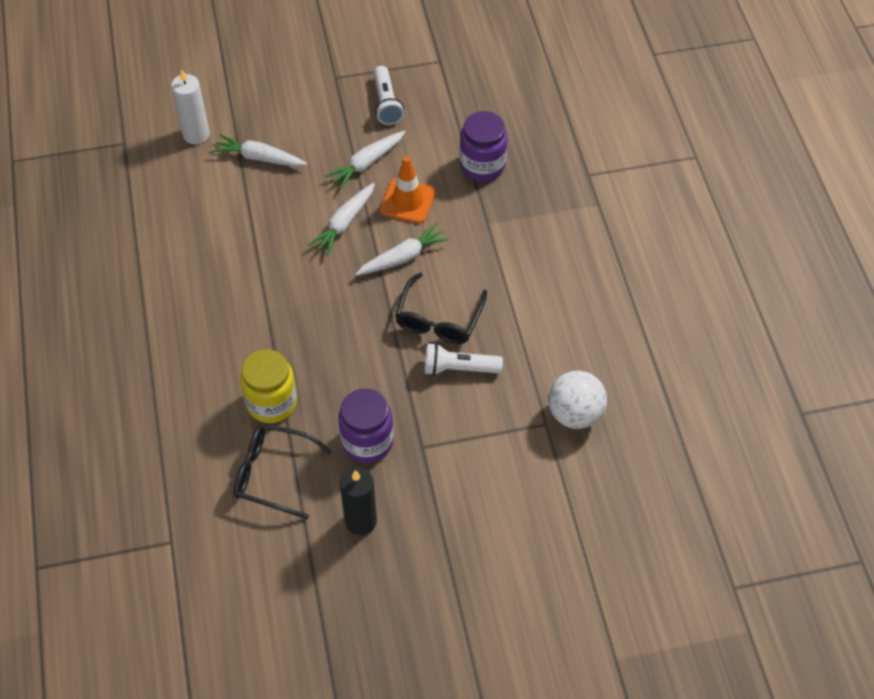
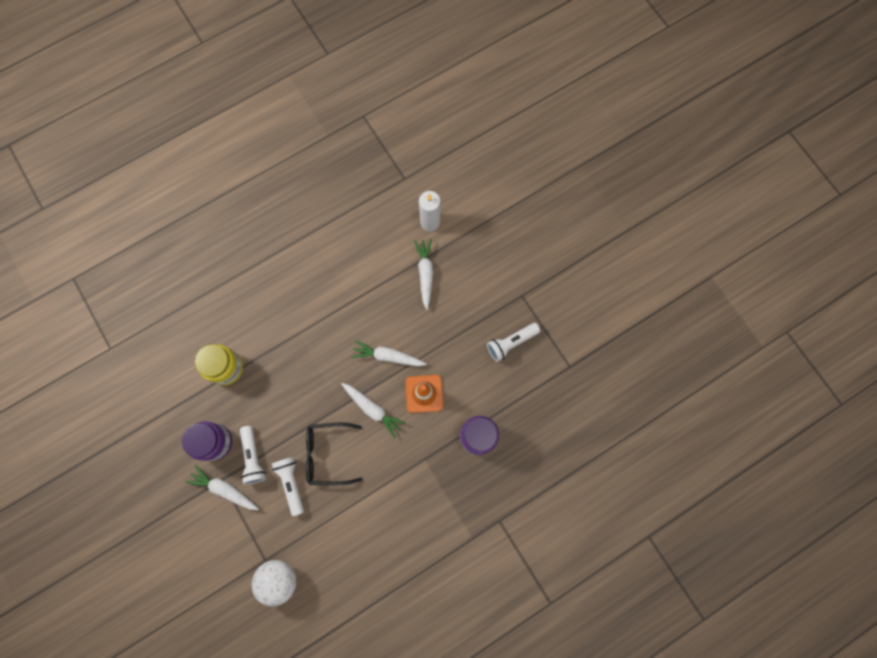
camera: 70 degrees right, 20 degrees up
(273, 474) = (174, 391): black glasses -> none
(361, 521) = (155, 460): black candle -> none
(367, 163) = (448, 351): white carrot -> white carrot (225, 489)
(407, 402) = (253, 457): none -> white flashlight

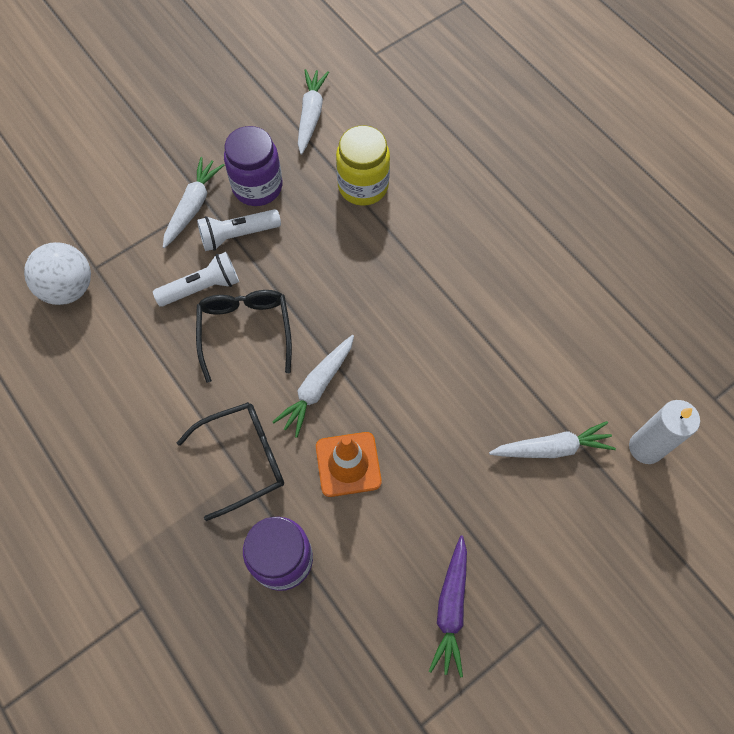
camera: 85 degrees right, 10 degrees down
(388, 356) = (403, 402): white carrot -> white carrot (311, 115)
(415, 458) = (243, 459): none -> black glasses
(511, 343) = (451, 607): white flashlight -> purple carrot

